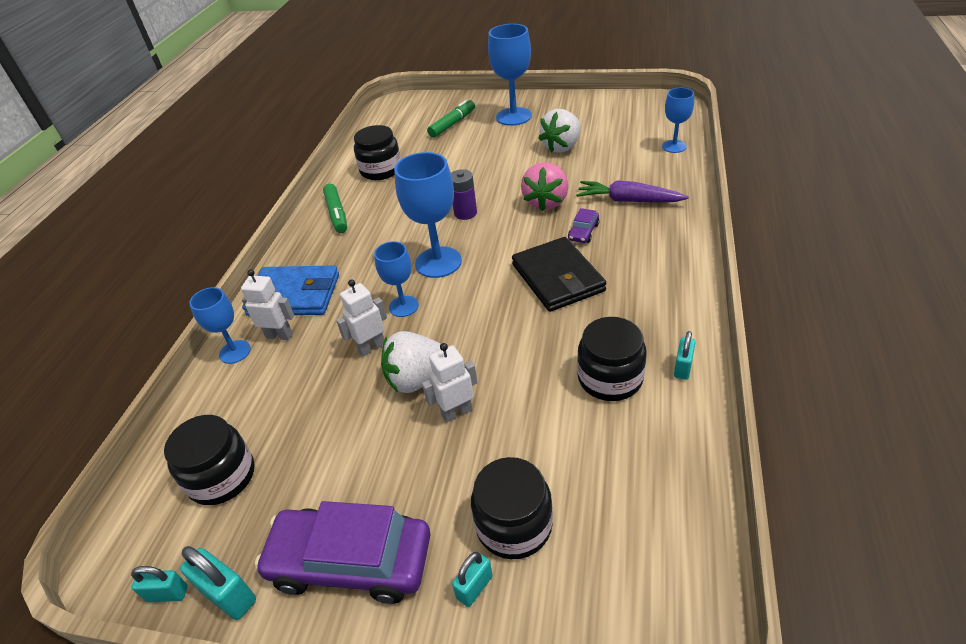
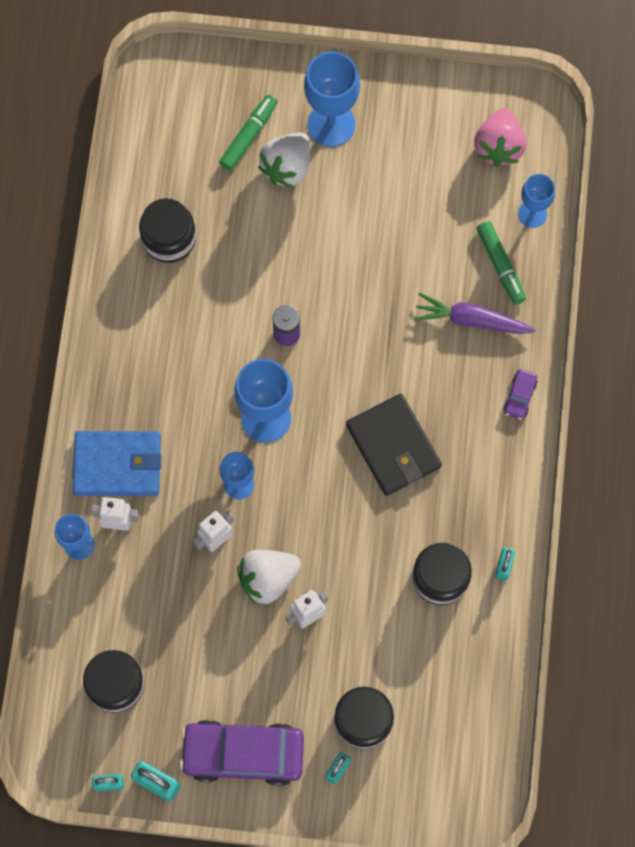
camera: 10 degrees left, 30 degrees up
(337, 214) = (131, 327): green marker -> green marker (500, 266)
(546, 202) = (378, 318): pink strawberry -> pink strawberry (498, 147)
(562, 147) = (396, 203): white strawberry -> white strawberry (287, 167)
(583, 232) = (420, 374): purple car -> purple car (520, 396)

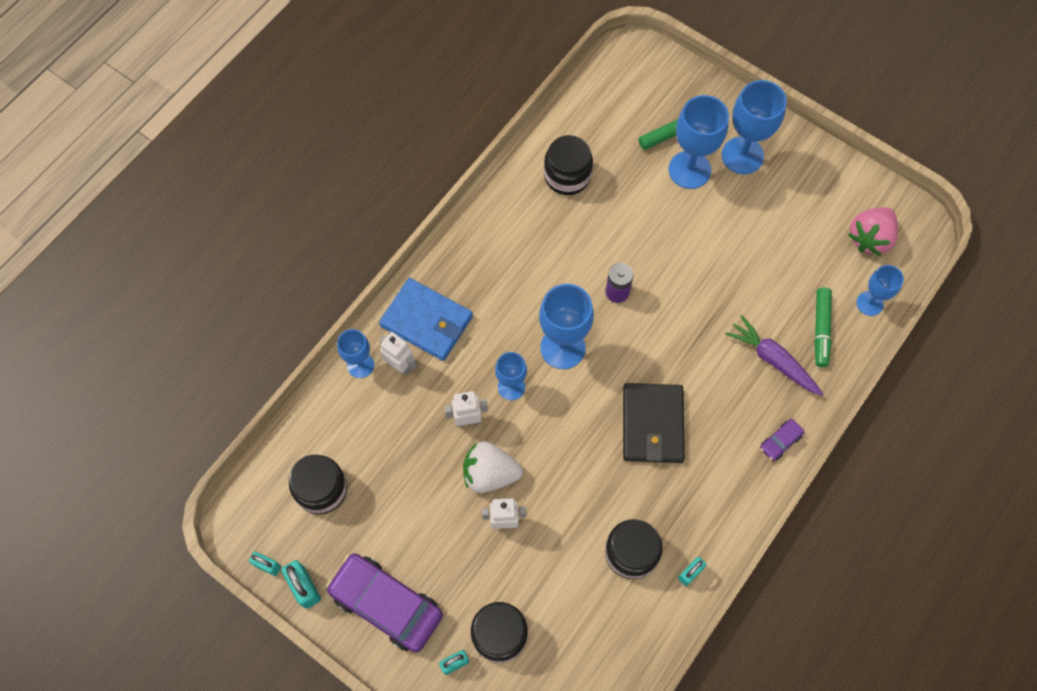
camera: 30 degrees right, 5 degrees down
(287, 167) = (689, 170): white strawberry -> blue goblet

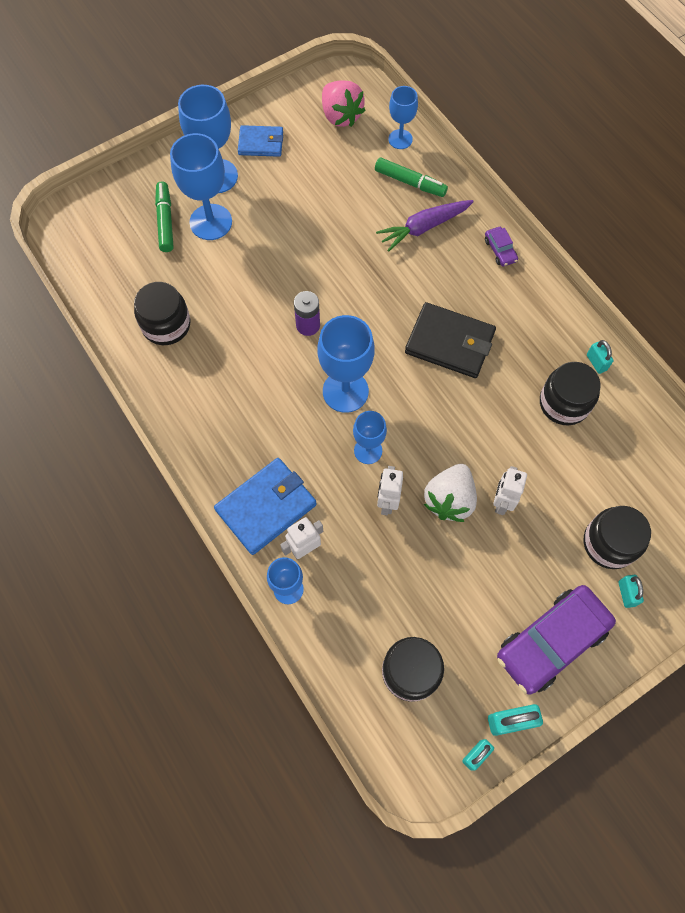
camera: 70 degrees left, 0 degrees up
(799, 179) = (261, 143): none -> blue wallet

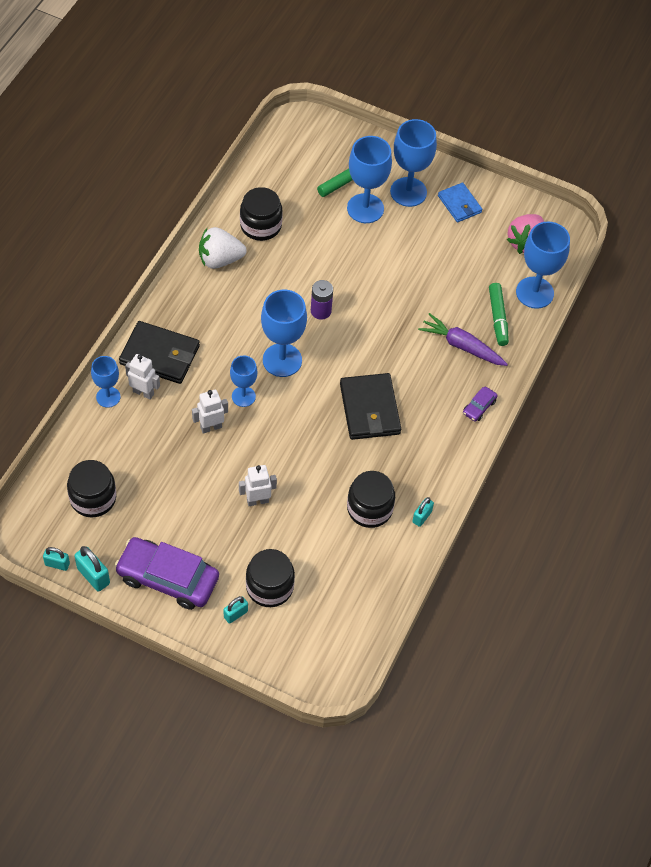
camera: 55 degrees right, 10 degrees down
(266, 507) = (160, 355): blue wallet -> black wallet
(400, 139) = (534, 292): blue goblet -> blue goblet, size x1.68
(449, 499) = (238, 465): white strawberry -> white strawberry (220, 259)

